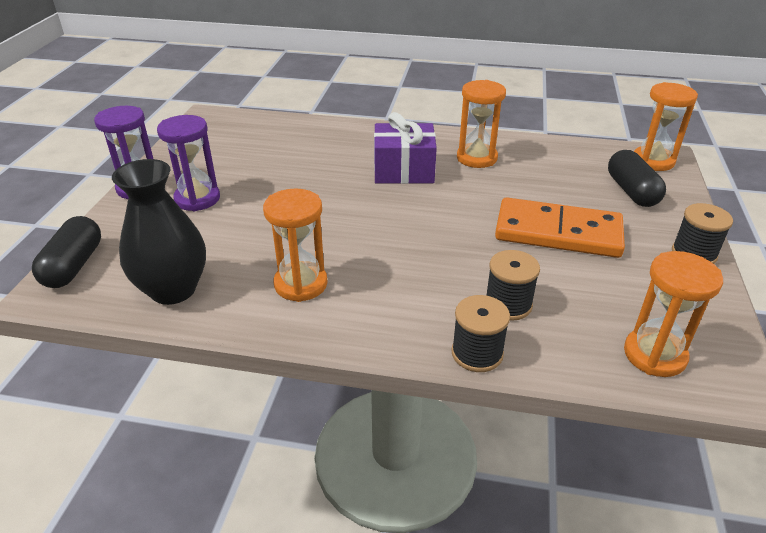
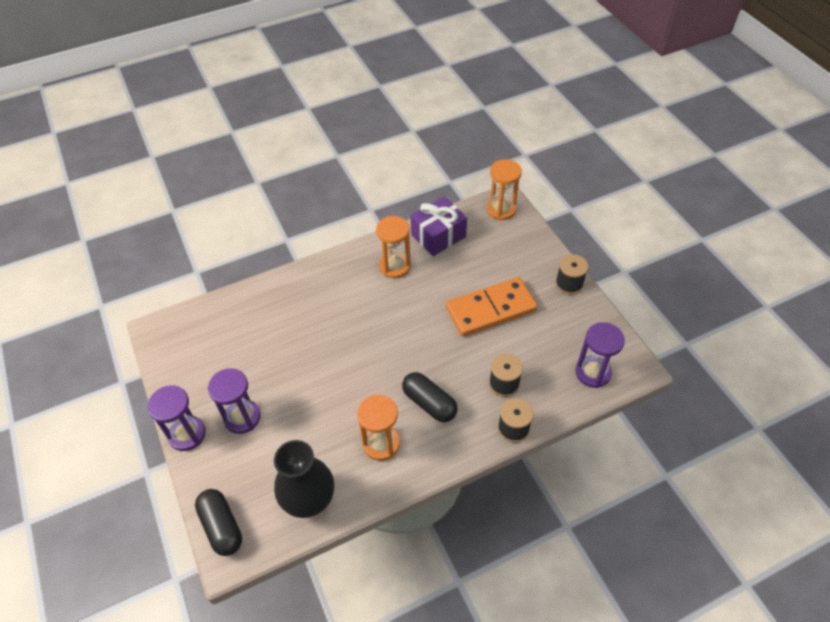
camera: 35 degrees left, 15 degrees up
(403, 170) = (358, 306): purple gift -> purple gift (438, 236)
(631, 191) = (507, 247): black capsule -> black capsule (429, 403)
(654, 355) = (593, 372): orange hourglass -> purple hourglass

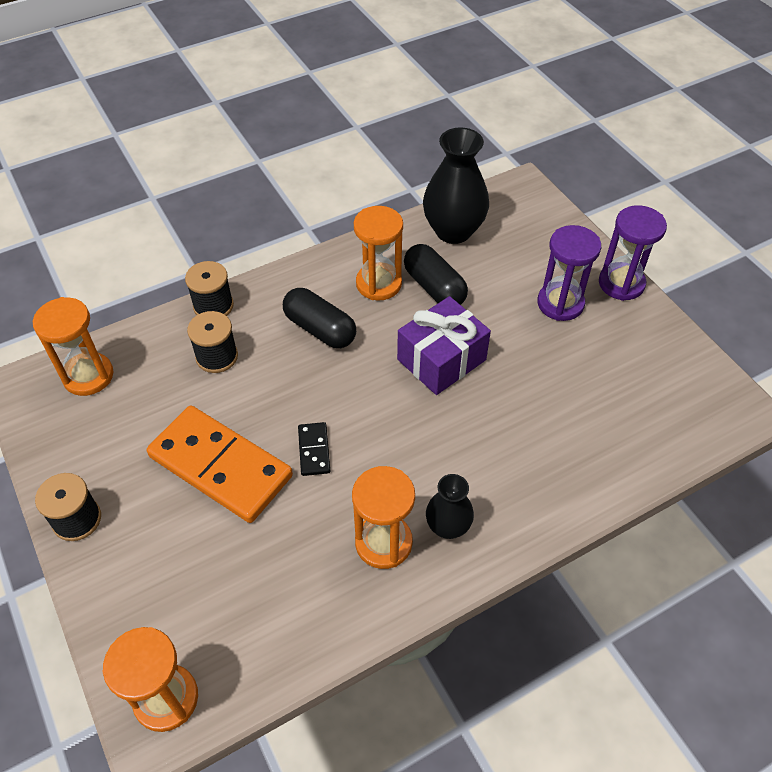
camera: 175 degrees right, 0 degrees up
(221, 526) = (540, 207): black capsule -> black capsule (434, 287)
(358, 272) = (448, 526): none -> black vase
(433, 316) = (314, 450): none -> black domino
(438, 236) = (303, 618): purple gift -> purple gift (441, 359)
(490, 309) = (220, 466): orange domino -> orange domino turned 60 degrees clockwise
(593, 372) = (88, 376): purple hourglass -> orange hourglass

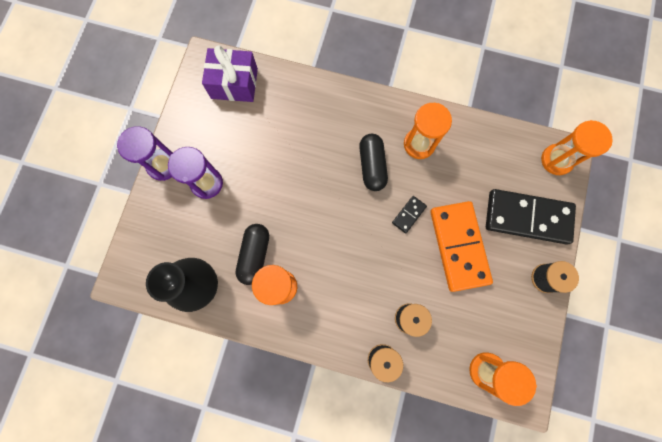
camera: 135 degrees left, 25 degrees up
(154, 575) = (527, 217): none -> black domino
(320, 329) = (340, 285): black capsule -> black capsule (372, 166)
(441, 359) = (301, 207): purple gift -> purple gift (234, 83)
(448, 526) = (386, 127): black vase -> none

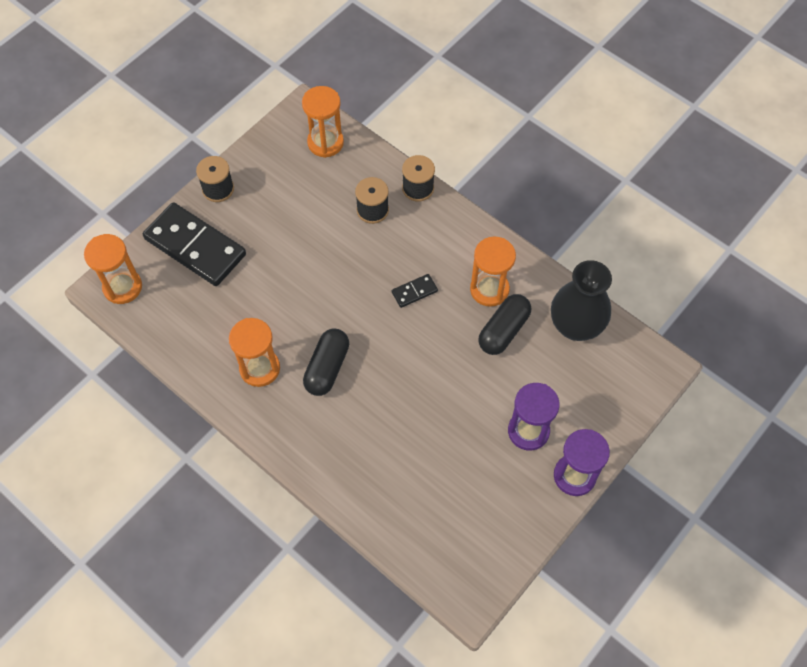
camera: 155 degrees left, 15 degrees down
(234, 83) = (445, 544): purple gift -> none
(408, 214) = (316, 301): black domino -> black domino (414, 292)
(459, 246) = (283, 250): orange domino -> none

